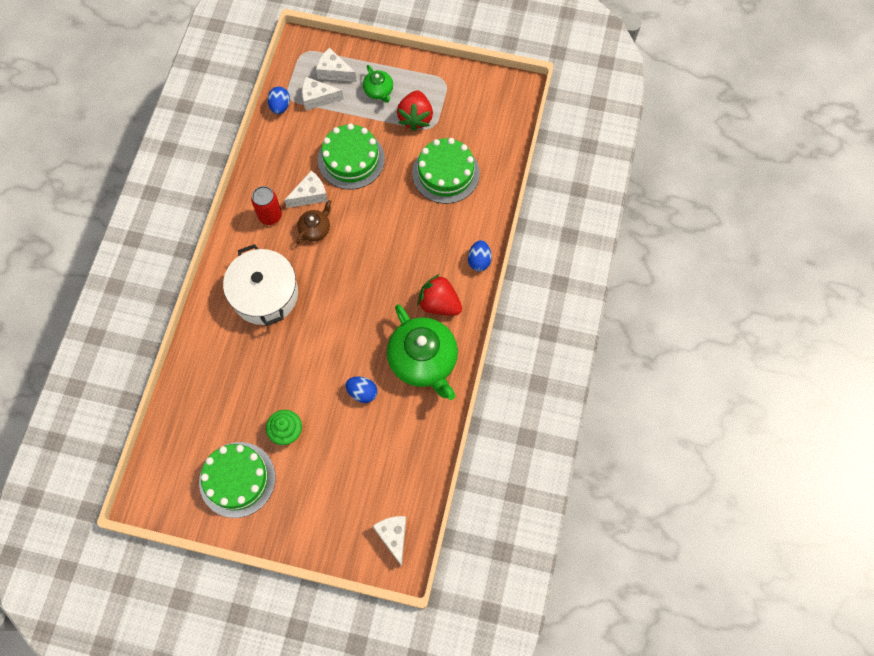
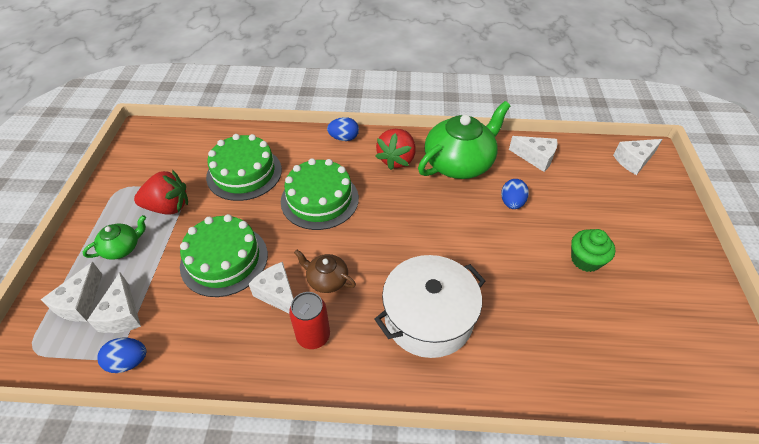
camera: 100 degrees left, 20 degrees down
(237, 479) = (664, 296): green cake -> green cake (319, 199)
(417, 437) = (536, 158): none -> white cheese

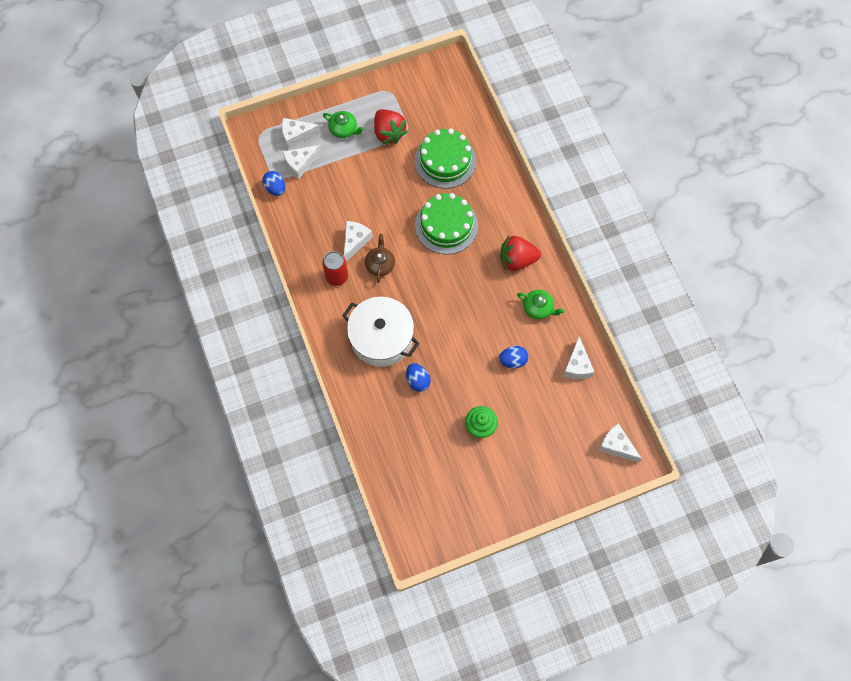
camera: 65 degrees right, 20 degrees up
(224, 260) = (365, 195): green cake -> none
(344, 138) = (521, 210): blue egg -> blue egg (417, 381)
(459, 163) = (538, 308): green teapot -> green teapot, size x0.49

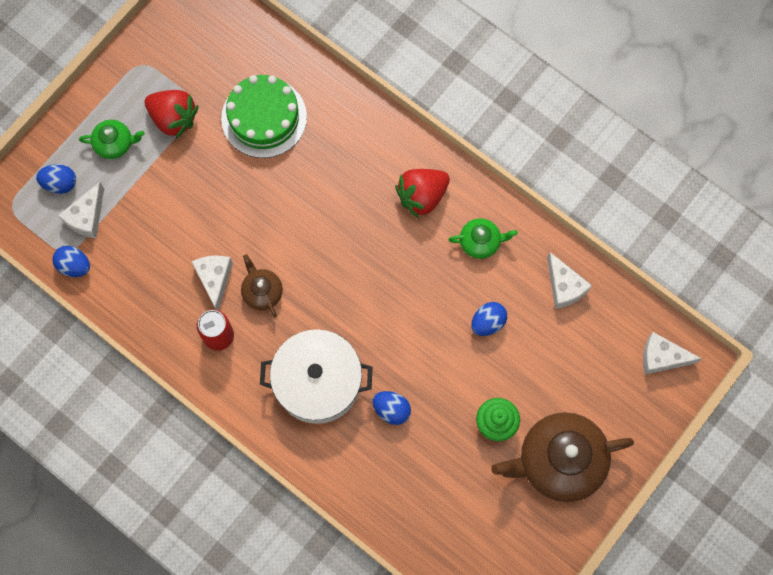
camera: 30 degrees left, 5 degrees up
(296, 136) = (60, 183): white cheese -> blue egg
(446, 225) = (313, 199): green cake -> none
(507, 473) = (559, 461): none -> brown teapot

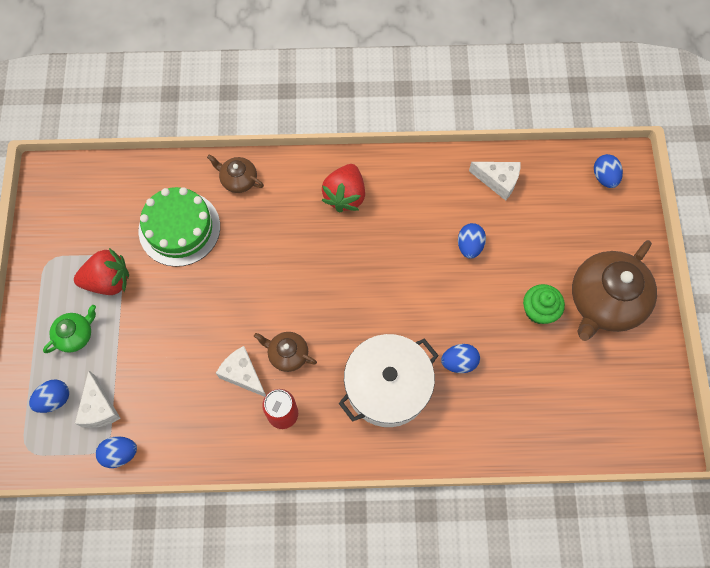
camera: 40 degrees left, 5 degrees down
(346, 112) = (238, 180): none -> brown teapot
(480, 242) = (414, 195): green teapot -> none
(662, 358) = (604, 177): white cheese -> blue egg

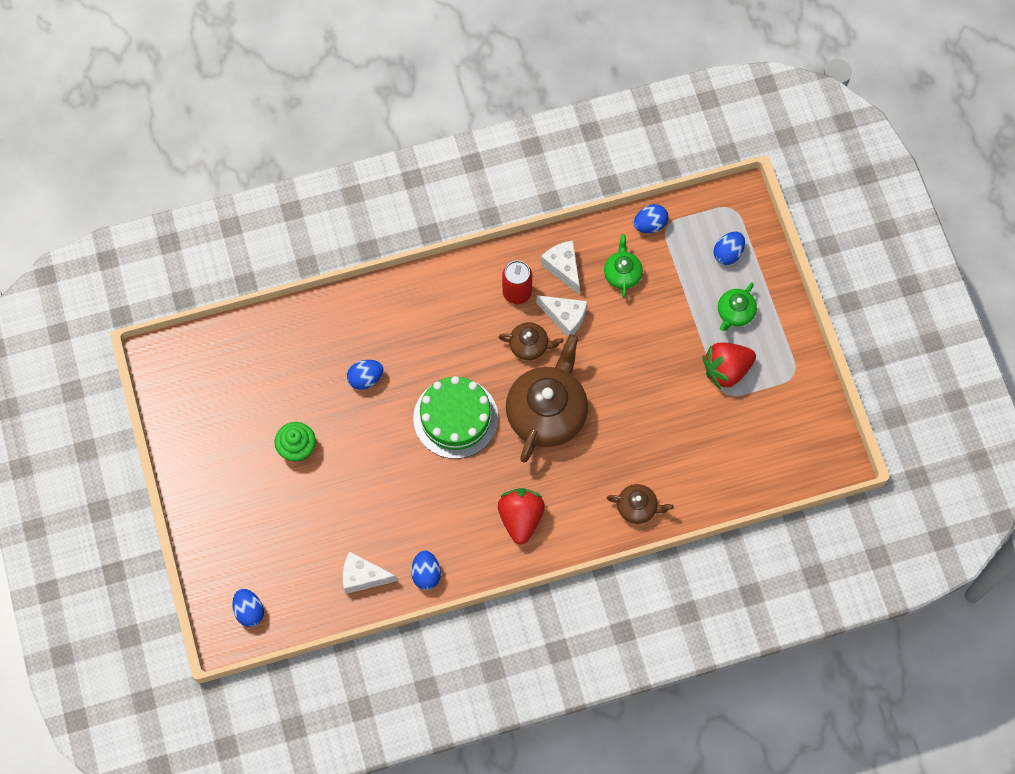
camera: 165 degrees right, 0 degrees up
(99, 408) = (684, 256): white cheese -> white cheese (563, 268)
(169, 406) = (622, 274): none -> green teapot
(179, 228) = (678, 440): green cake -> green cake (455, 418)
(387, 386) = (428, 340): white pot -> none
(469, 246) = (379, 497): blue egg -> blue egg (426, 574)
(605, 301) = (233, 474): brown teapot -> brown teapot (547, 412)

